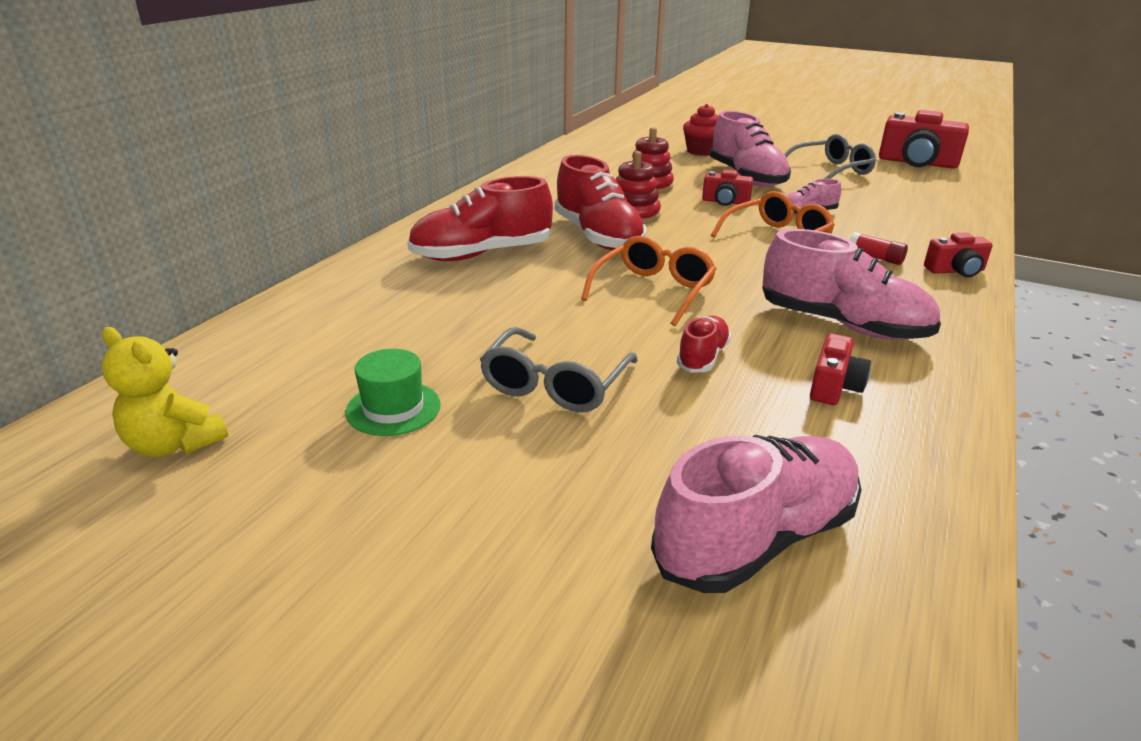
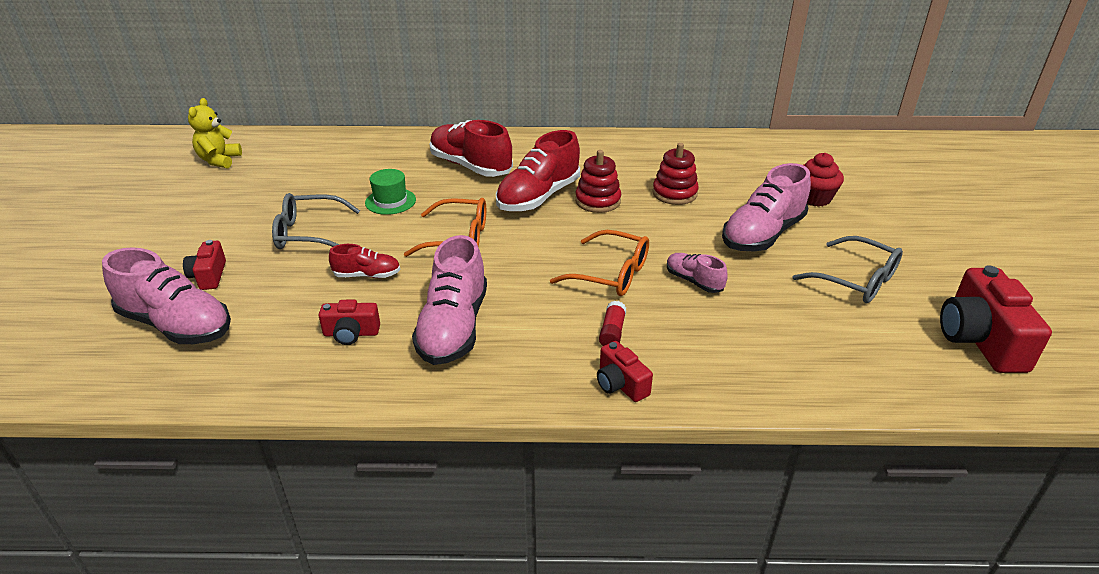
camera: 65 degrees right, 5 degrees up
(393, 408) = (266, 197): green hat -> green hat (390, 201)
(725, 202) = (677, 235): red camera -> red camera (209, 276)

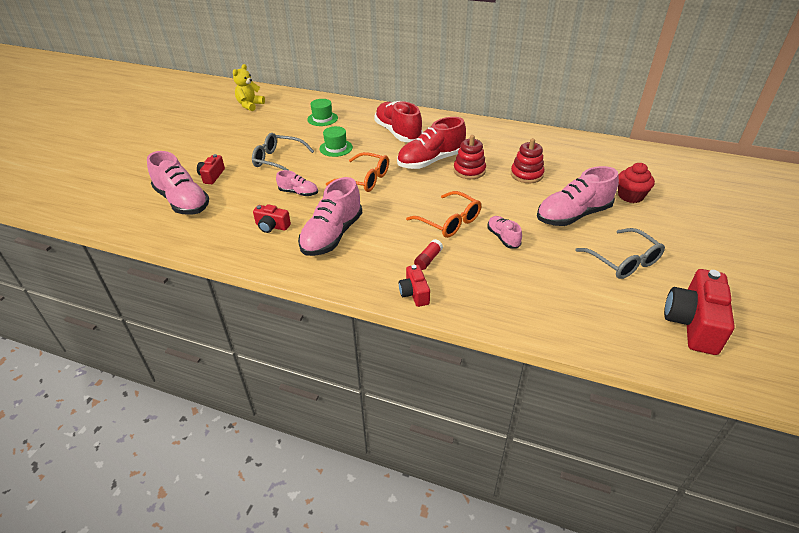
camera: 20 degrees right, 5 degrees up
(347, 163) = (322, 119): none -> green hat
(367, 275) = (298, 193): red shoe -> pink shoe

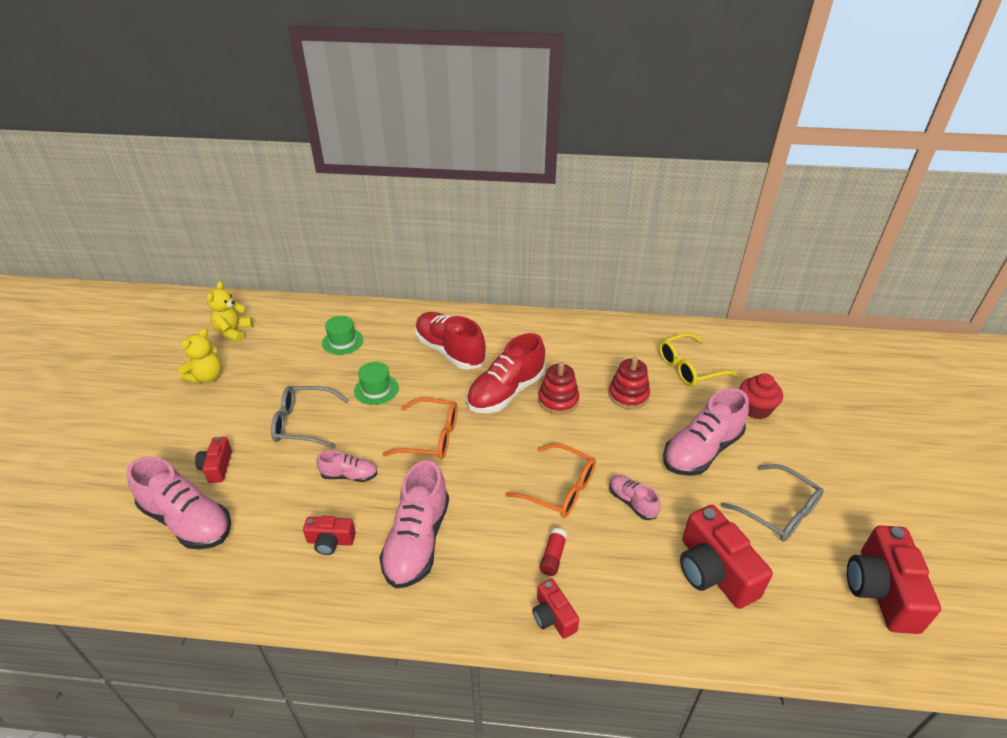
camera: 15 degrees left, 0 degrees up
(223, 127) = (207, 377): none -> yellow teddy bear
(552, 288) = (714, 571): none -> red camera
(584, 164) = (689, 368): none -> yellow glasses

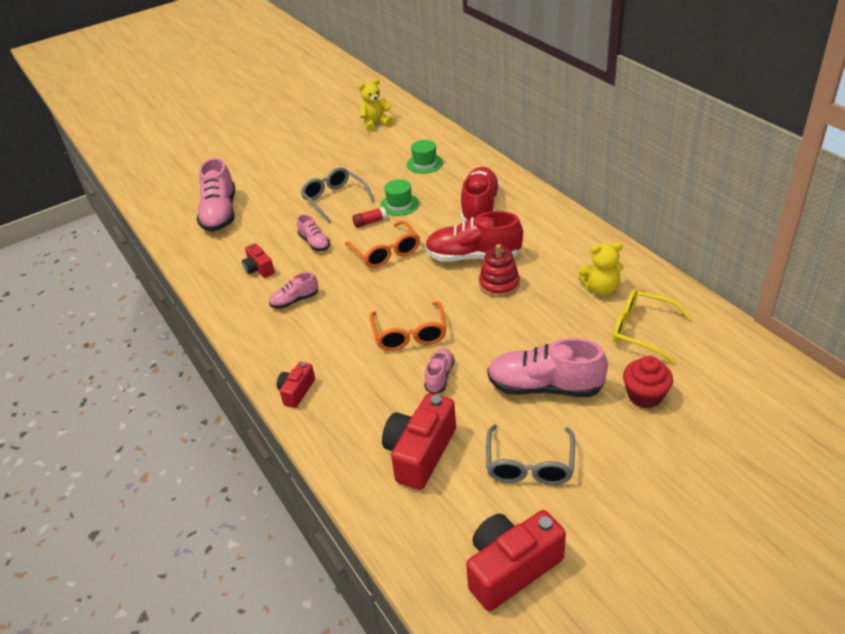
camera: 55 degrees right, 0 degrees up
(207, 377) = (326, 143): yellow teddy bear -> yellow teddy bear (601, 288)
(217, 467) = (266, 195): red camera -> none
(417, 541) = (295, 300): pink shoe -> pink shoe, size x0.52
(553, 556) = (345, 364): red glue stick -> red glue stick (370, 222)
(628, 395) = (556, 315): red stacking toy -> none

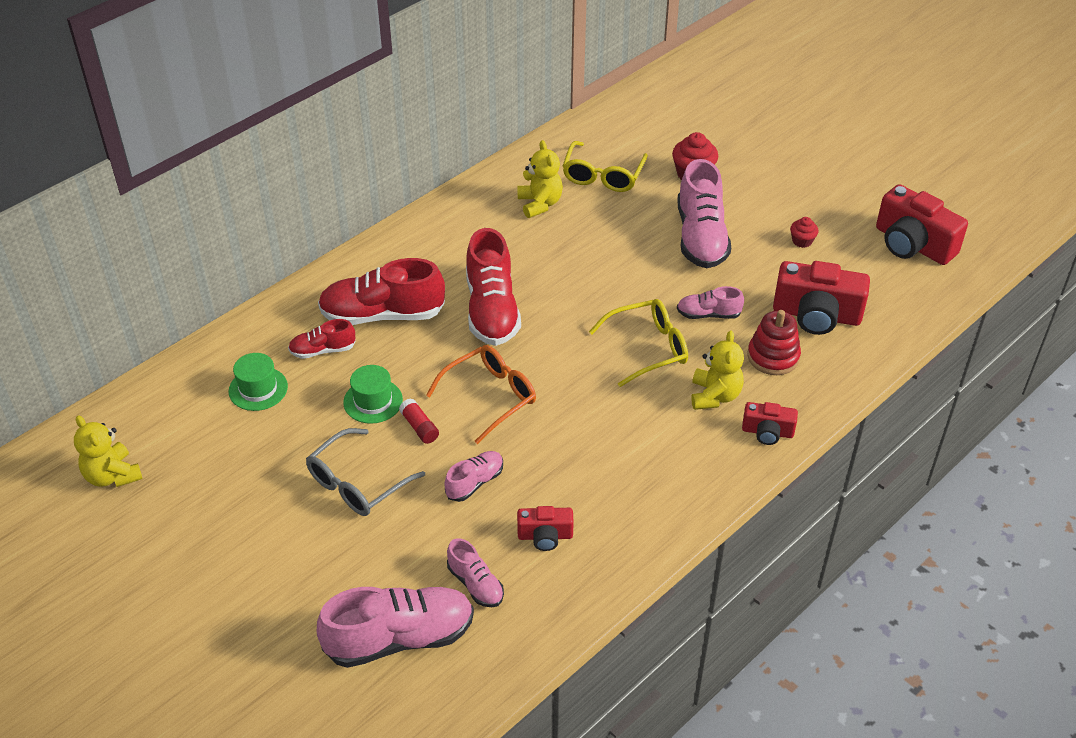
camera: 105 degrees left, 5 degrees up
(259, 269) = (545, 536): red camera -> red camera turned 45 degrees clockwise
(295, 300) = (607, 474): pink shoe -> pink shoe (475, 584)
(346, 366) = (714, 396): none -> yellow teddy bear
(410, 334) = (648, 348): orange glasses -> yellow glasses
(451, 185) = (323, 350): none -> red shoe
(499, 284) = (544, 282): red stacking toy -> red stacking toy (773, 357)
(529, 465) = (802, 241): grey glasses -> red cupcake

